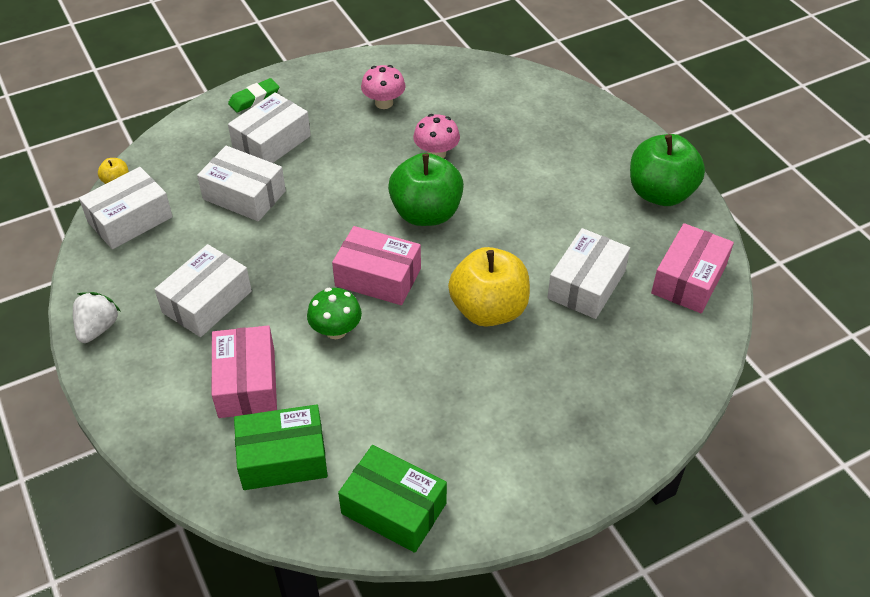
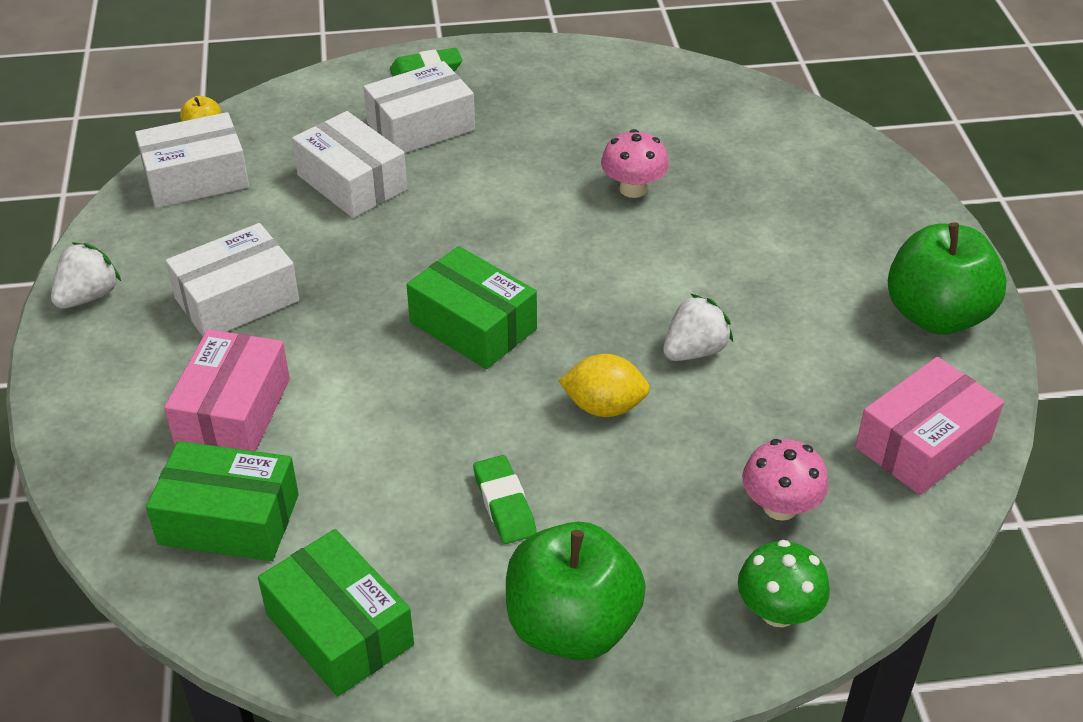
camera: 20 degrees right, 5 degrees down
(336, 330) = (382, 378): green mushroom -> green mushroom (778, 611)
(378, 277) = (473, 325): pink box -> green box
(384, 103) = (593, 110): pink mushroom -> pink mushroom (780, 506)
(426, 213) = (580, 261): green apple -> green apple (572, 626)
(457, 393) = (504, 504): none -> green eraser
(488, 310) = (604, 407): yellow apple -> yellow lemon
(527, 256) = (694, 351): none -> white strawberry
(586, 285) = (763, 410): white box -> none

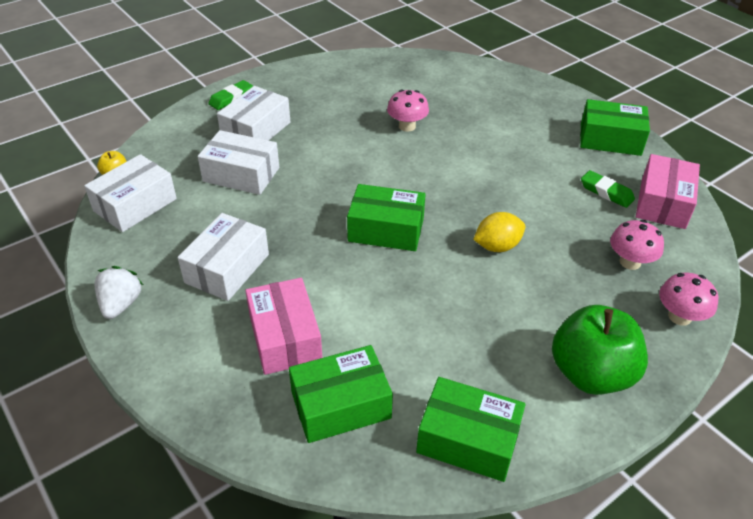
camera: 30 degrees left, 0 degrees up
(504, 504) = (493, 322): green eraser -> green eraser (606, 192)
(694, 351) = (515, 199): white strawberry -> none
(778, 611) = (679, 316): green mushroom -> pink mushroom
(936, 315) = (610, 139): green apple -> green box

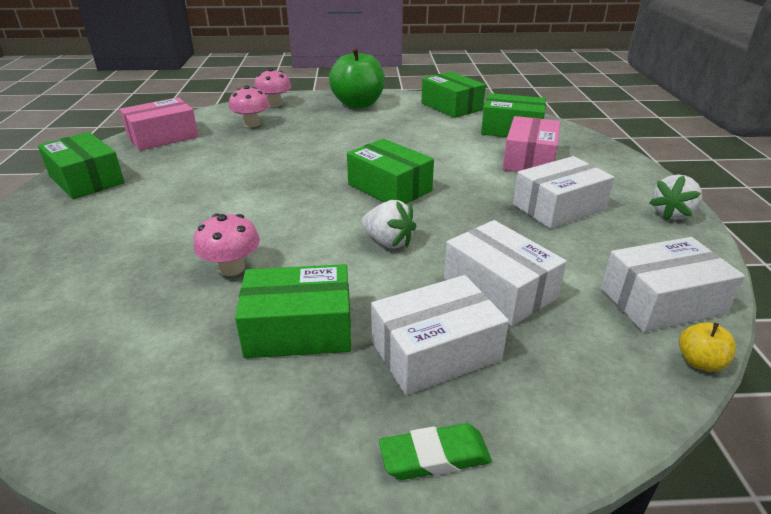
camera: 145 degrees left, 10 degrees down
(331, 115) = (299, 329): none -> green box
(335, 178) = (388, 242): none -> white strawberry
(497, 246) = (319, 153): yellow lemon -> none
(606, 192) = (182, 153): green eraser -> none

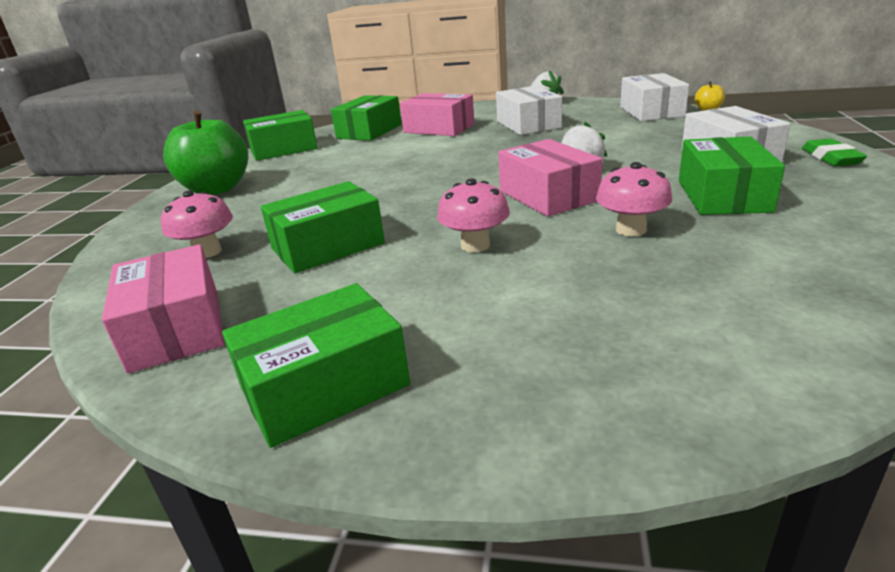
camera: 75 degrees left, 5 degrees down
(274, 104) = (138, 241): pink mushroom -> pink mushroom (475, 245)
(320, 227) = (548, 196): none -> pink box
(389, 187) = (470, 171): green box -> green box (328, 246)
(499, 288) = (645, 141): white box -> none

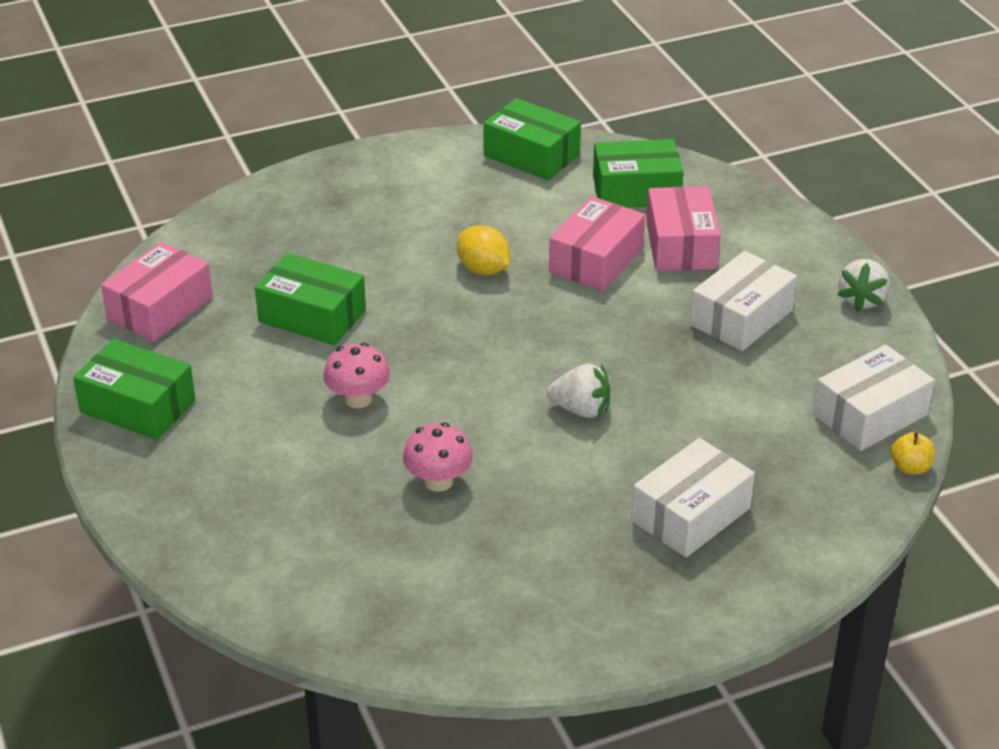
camera: 55 degrees right, 10 degrees up
(207, 252) = (267, 254): pink mushroom -> none
(217, 189) = (392, 177): green apple -> none
(376, 177) = (483, 269): none -> yellow lemon
(548, 196) = (494, 408): pink box -> pink box (596, 260)
(723, 196) = (557, 526): green box -> none
(831, 158) = (731, 595): green eraser -> none

